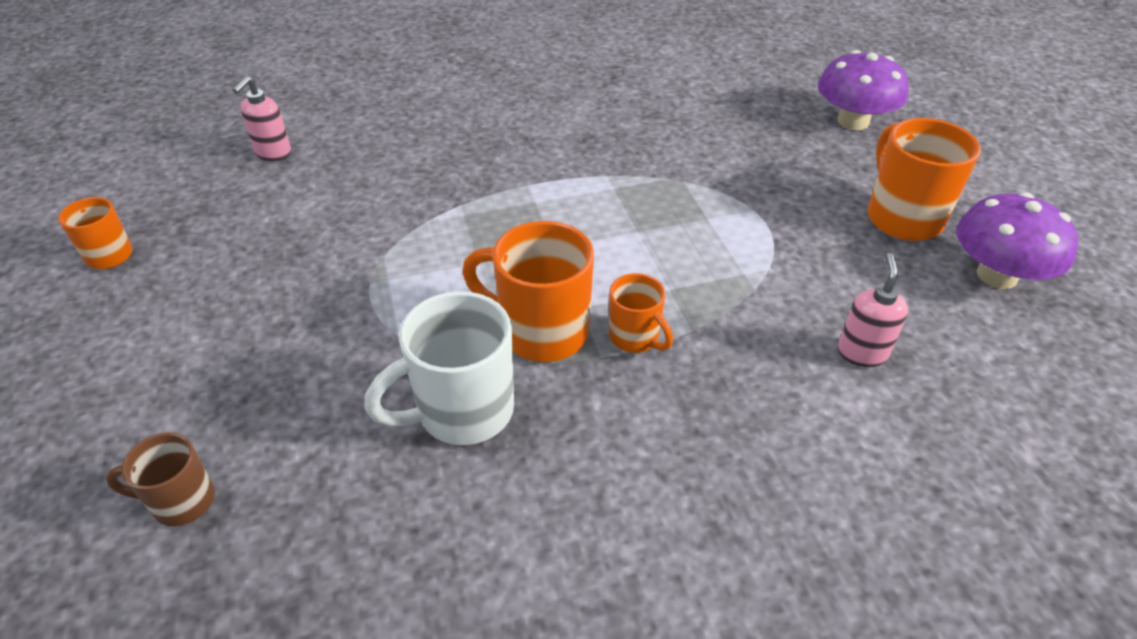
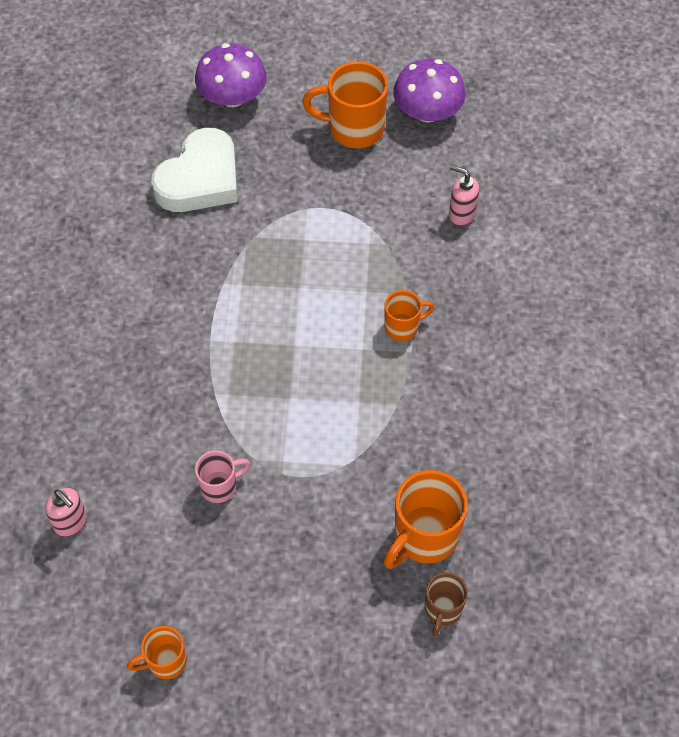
camera: 70 degrees left, 15 degrees up
(340, 238) = (220, 486): none -> pink mug
(461, 412) = (428, 442): white mug -> none
(540, 332) = (376, 379): orange mug -> orange mug (424, 537)
(728, 127) = (200, 179): none -> white heart

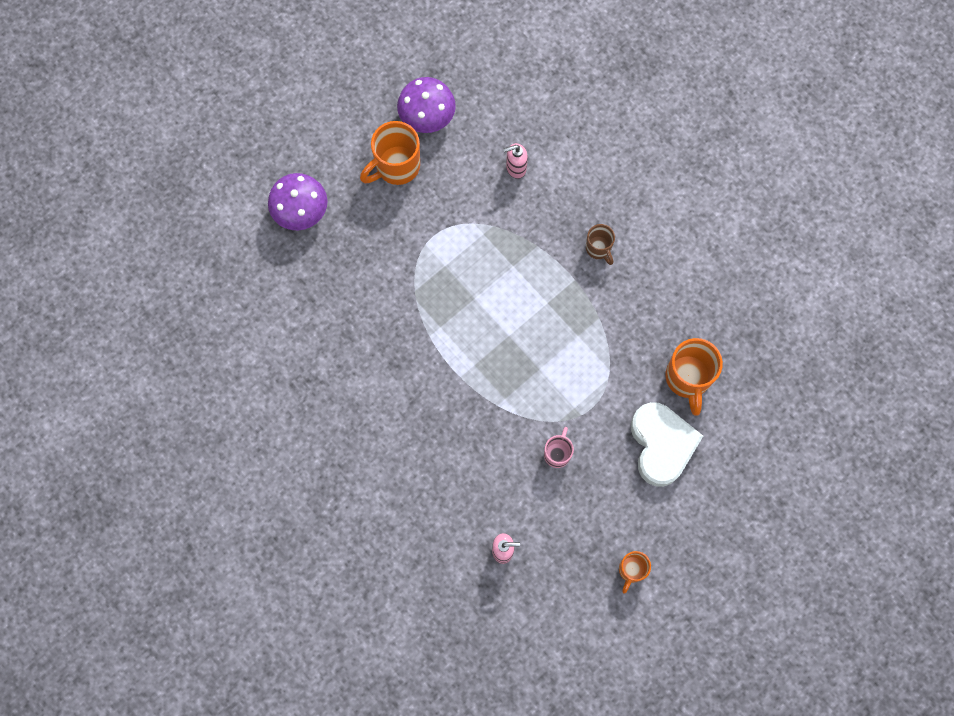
camera: 45 degrees left, 15 degrees up
(200, 179) = (342, 283): white heart -> white heart (661, 445)
(403, 327) = (555, 269): orange mug -> none
(442, 610) = (735, 408): brown mug -> brown mug (599, 249)

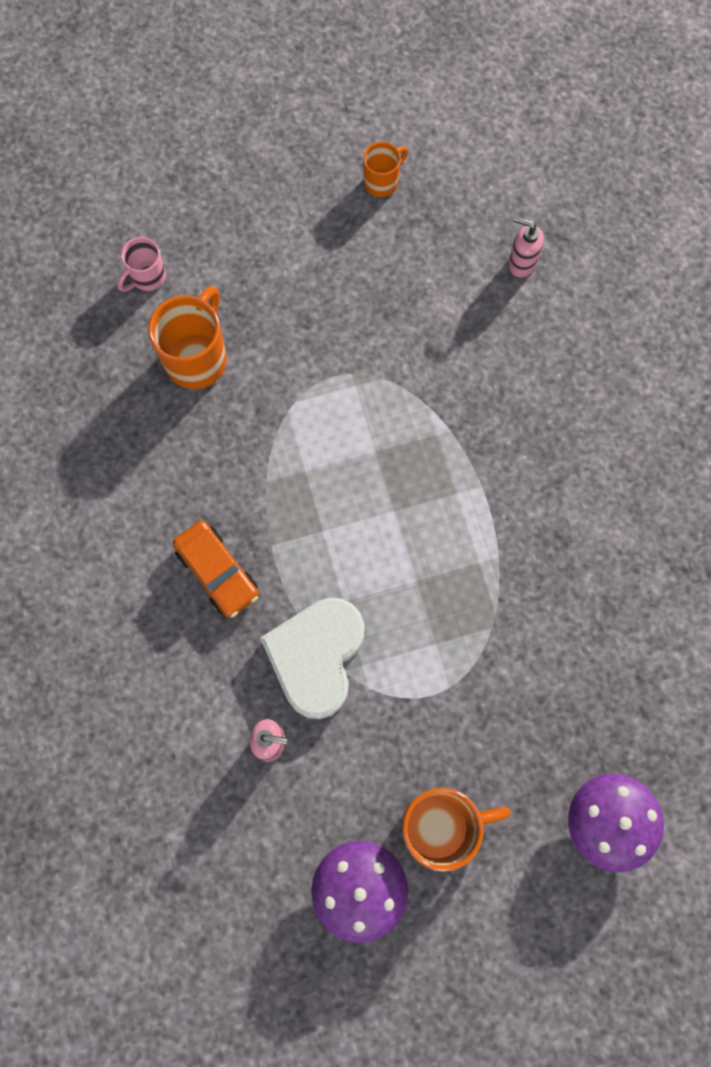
camera: 155 degrees left, 0 degrees up
(557, 453) = (403, 342): pink mug -> pink mug (147, 277)
(599, 249) = (217, 572): brown mug -> orange car
(661, 445) = (272, 297): white heart -> white heart (316, 657)

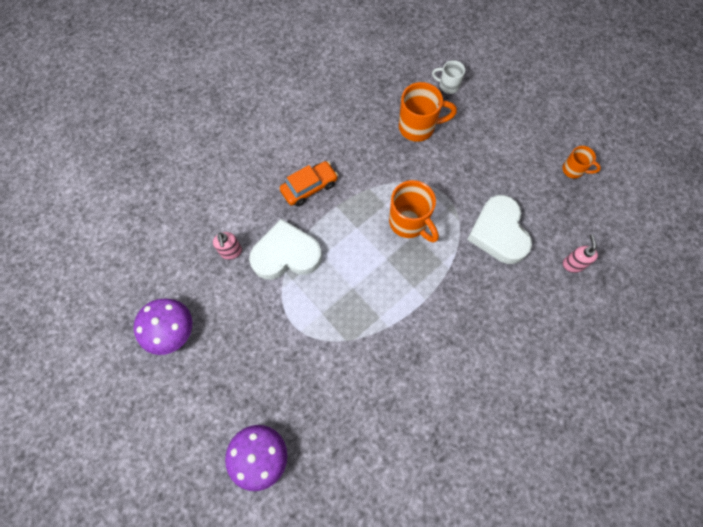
camera: 65 degrees right, 5 degrees down
(147, 277) = (448, 86): pink mug -> white mug
(217, 572) = (309, 187): orange car -> orange car turned 150 degrees counterclockwise
(428, 335) = (498, 233): none -> white heart
(440, 826) = (221, 359): orange mug -> orange mug (409, 223)

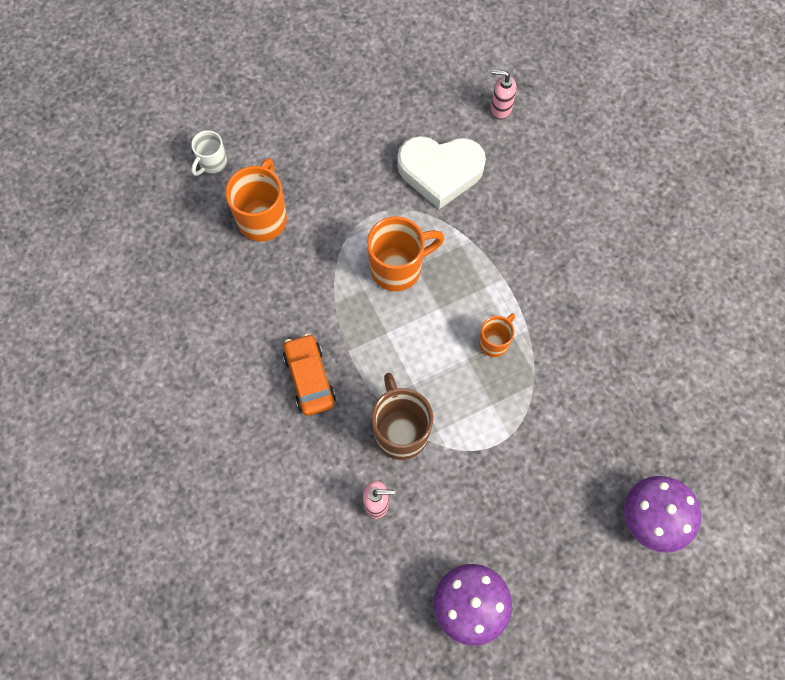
camera: 75 degrees left, 0 degrees up
(286, 254) = (400, 430): white heart -> brown mug
(573, 170) = (382, 65): orange mug -> orange mug (494, 342)

